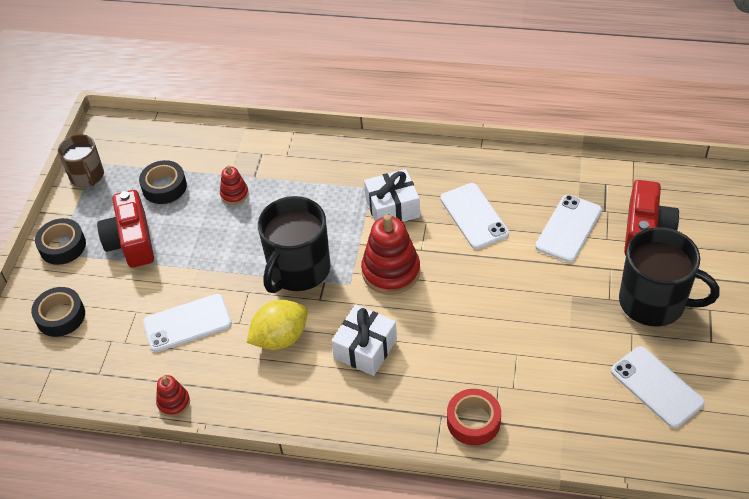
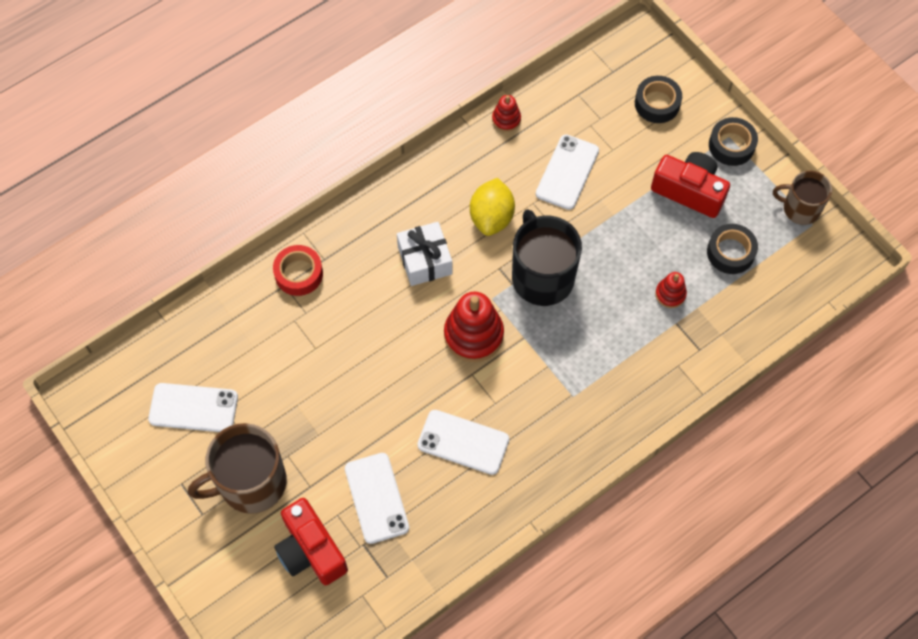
camera: 130 degrees right, 15 degrees up
(392, 208) = (535, 392): white gift -> none
(654, 302) = (250, 483): black mug -> brown mug

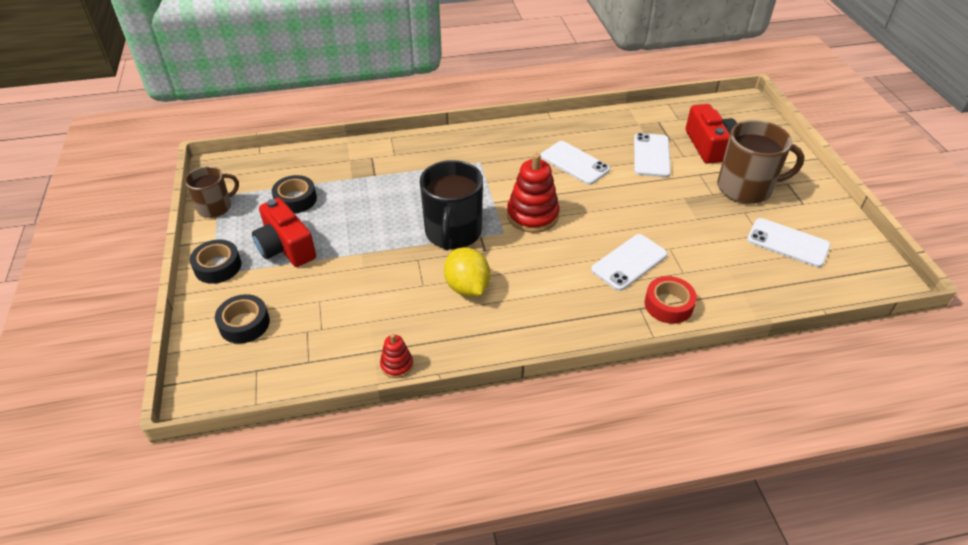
camera: 155 degrees left, 20 degrees down
(424, 260) = (546, 276): white gift -> none
(491, 217) = (467, 287): yellow lemon -> yellow lemon turned 60 degrees counterclockwise
(567, 172) = (374, 297): white phone -> white phone (629, 262)
(670, 294) = (364, 191): red stacking toy -> none
(800, 208) = (215, 207): brown mug -> brown mug turned 75 degrees counterclockwise

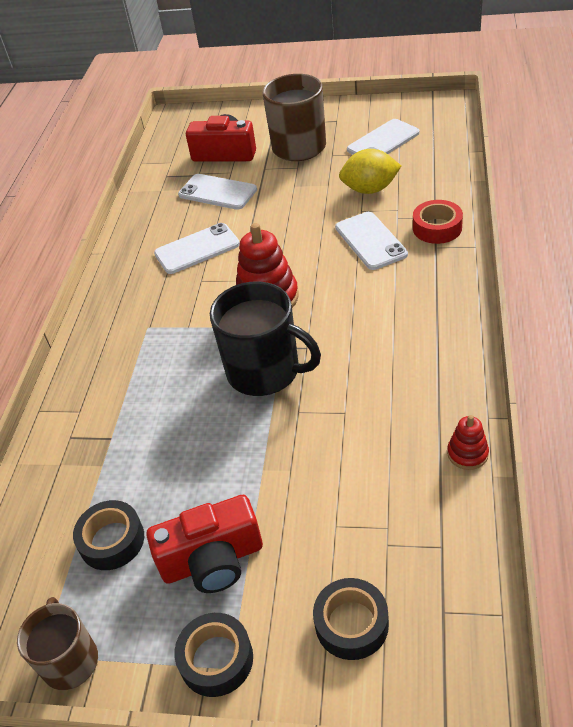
camera: 65 degrees left, 0 degrees up
(467, 287) = (362, 372): yellow lemon -> yellow lemon (370, 189)

